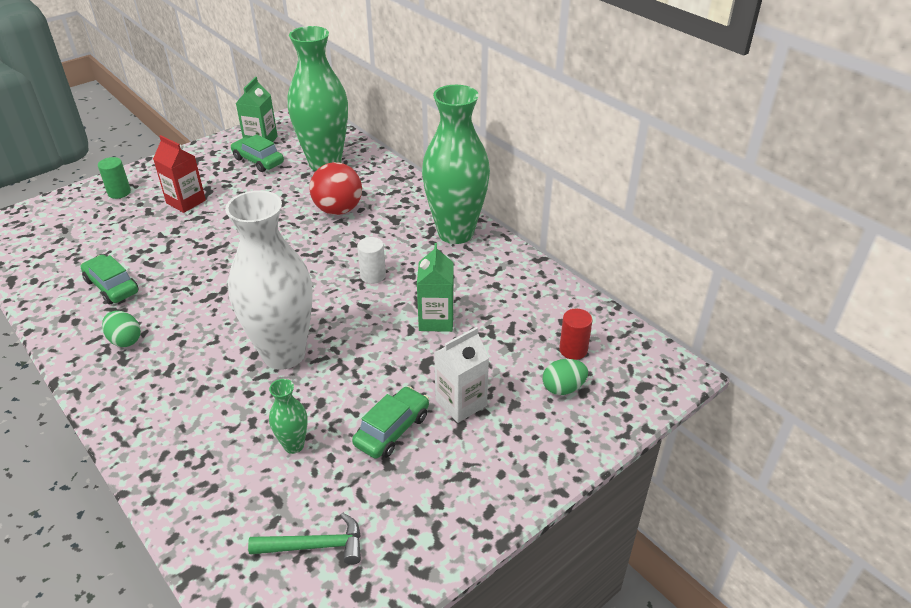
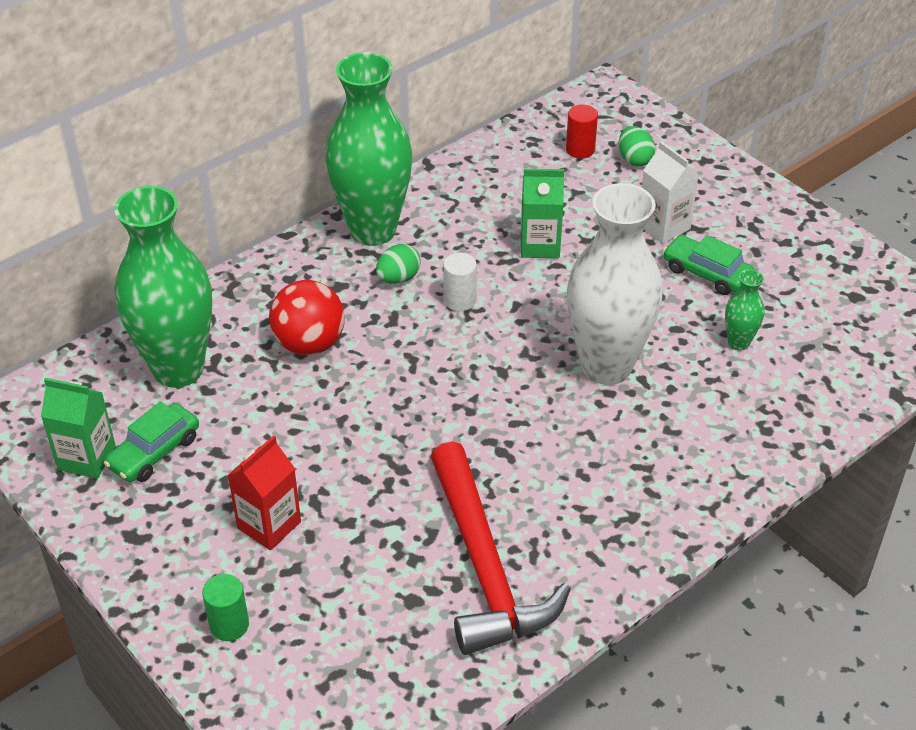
camera: 90 degrees left, 5 degrees up
(112, 286) = (485, 567): green car -> red hammer
(125, 340) = (595, 523): green egg -> green egg (398, 278)
(315, 546) = (849, 316): green hammer -> none

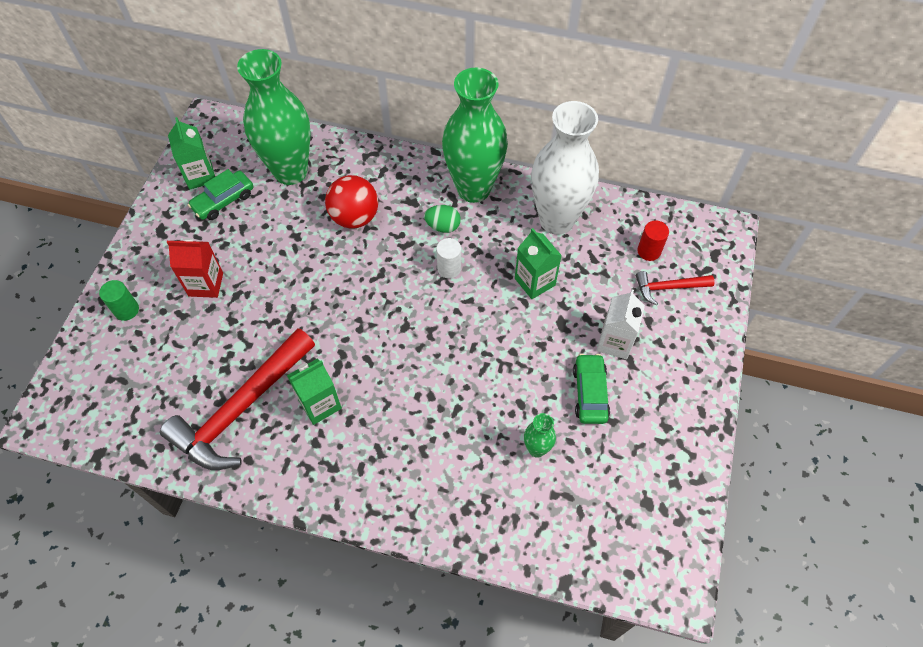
camera: 55 degrees right, 15 degrees up
(154, 452) = (223, 201): green car -> green car turned 45 degrees counterclockwise
(540, 491) = (320, 404): none -> green carton
(606, 366) = (453, 381): white vase -> white vase (556, 220)
(634, 159) = (668, 288): green egg -> red hammer

